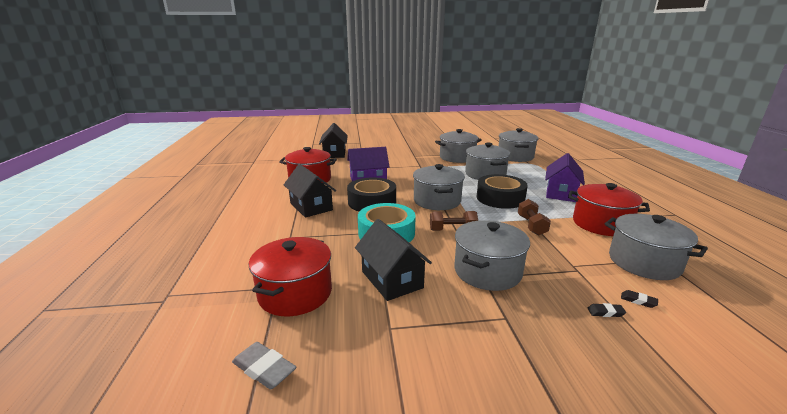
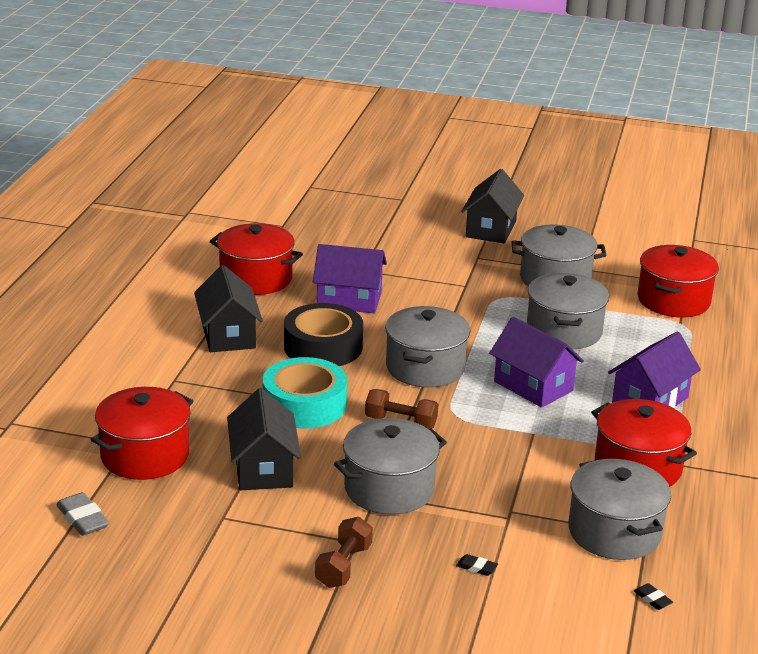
camera: 20 degrees right, 5 degrees up
(334, 153) = (334, 222): black house -> black house (491, 229)
(500, 198) = (533, 386): black tape -> purple house
(515, 156) = (673, 301): grey pot -> red pot
(531, 225) = (525, 443): brown dumbbell -> brown dumbbell (343, 566)
(638, 301) = (534, 568): black eraser -> black eraser (652, 599)

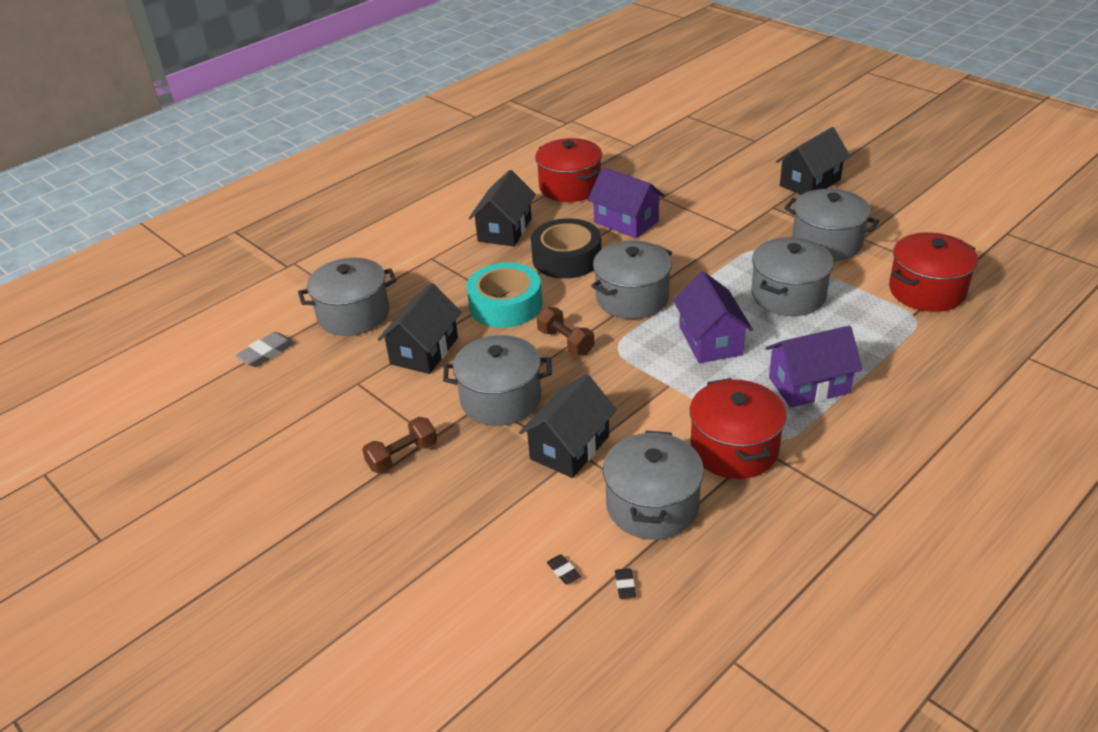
camera: 35 degrees right, 10 degrees up
(82, 519) = (266, 353): grey eraser -> grey eraser turned 45 degrees clockwise
(145, 455) = (353, 314): red pot -> grey pot
(476, 568) = (502, 496): black eraser -> black eraser (563, 571)
(496, 509) = (569, 447): none -> black house

